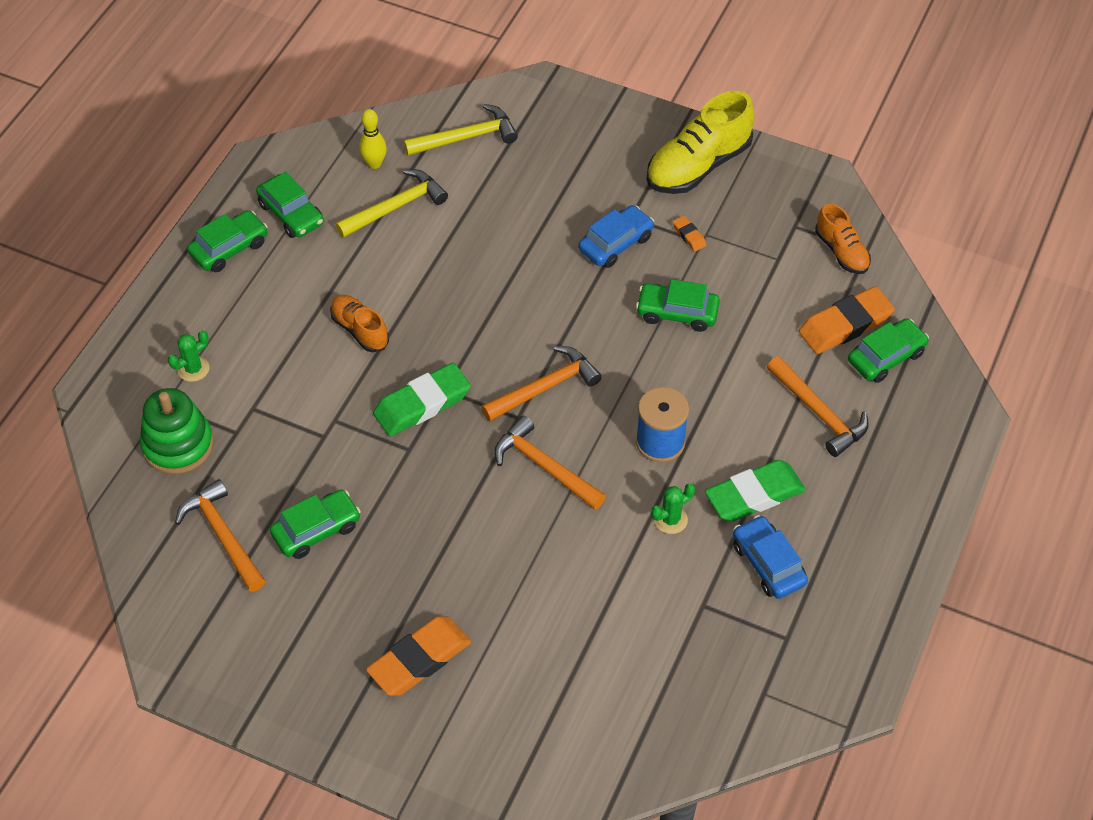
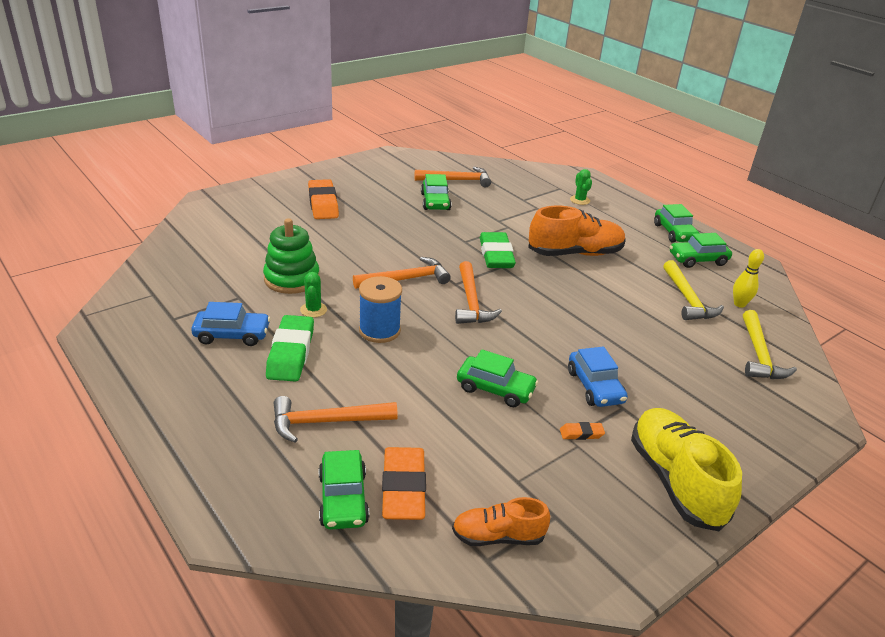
camera: 115 degrees right, 20 degrees down
(178, 445) = (528, 184): green stacking toy -> green stacking toy (292, 279)
(360, 330) = (575, 253): orange shoe -> orange shoe, size x1.75
(677, 313) = (495, 389): green car -> green car turned 75 degrees clockwise

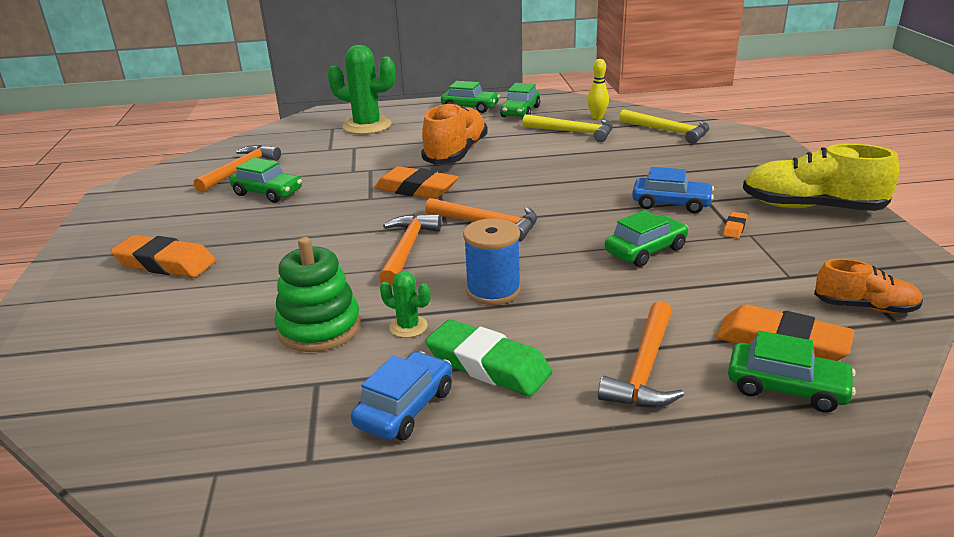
camera: 55 degrees left, 5 degrees down
(496, 255) = (416, 189): green eraser -> orange eraser
(498, 536) = (865, 307): orange shoe -> orange shoe turned 105 degrees counterclockwise
(579, 200) = (367, 126): green cactus -> green cactus, size x2.13

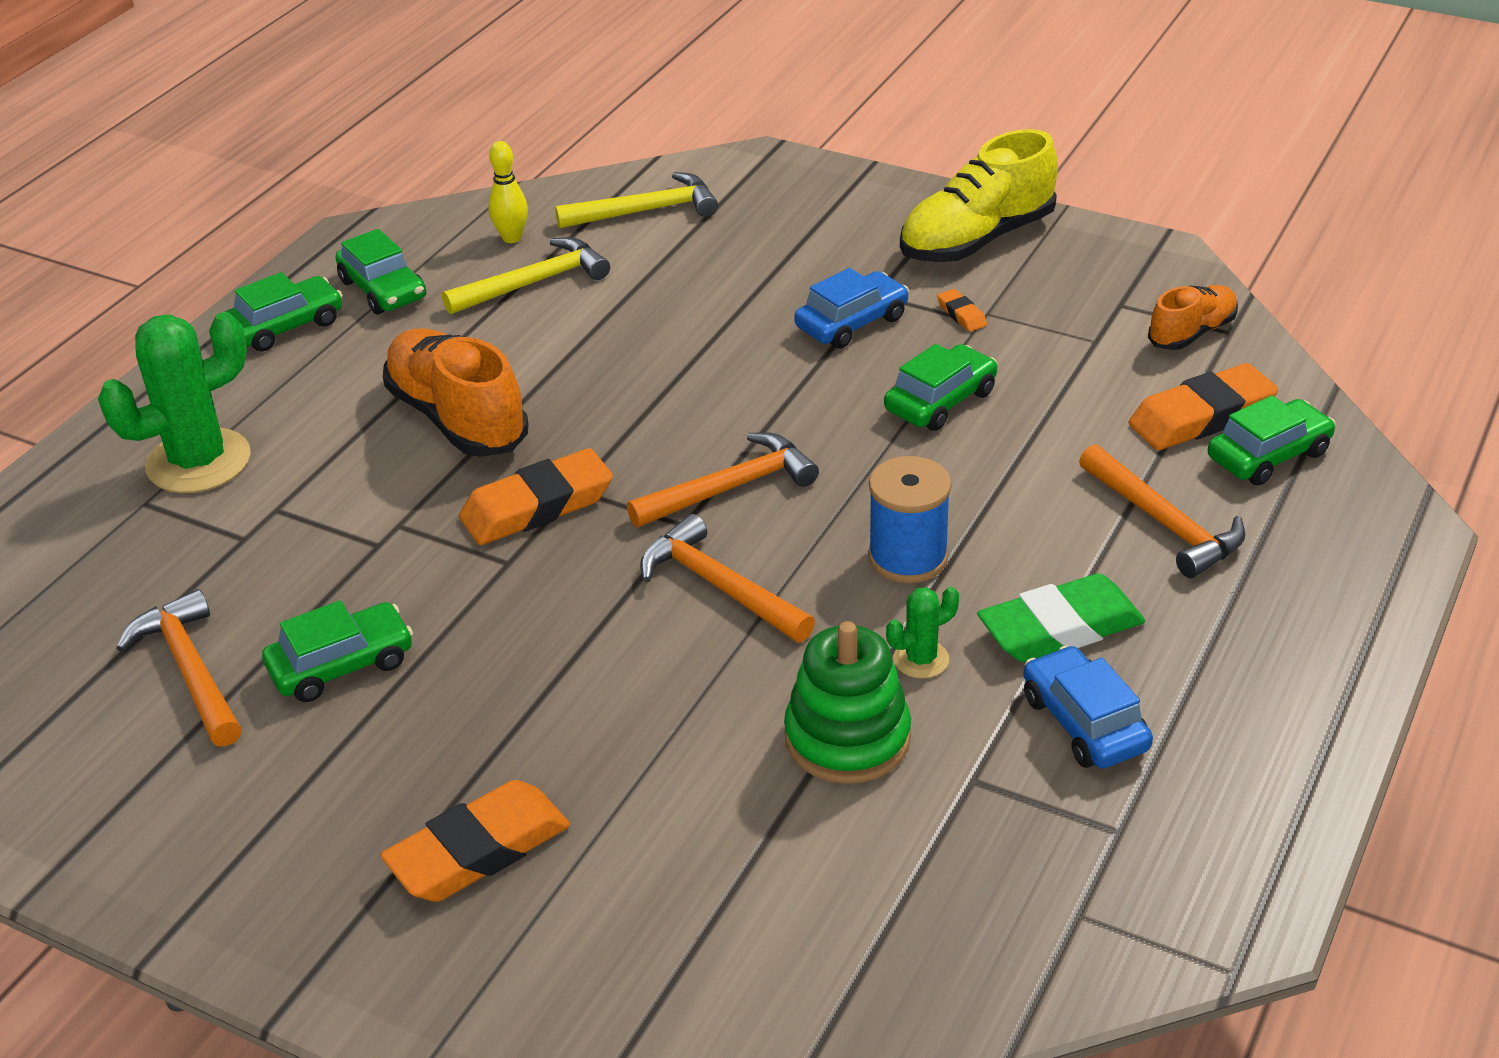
camera: 55 degrees left, 10 degrees up
(645, 250) = (940, 401): green car -> green car turned 45 degrees clockwise

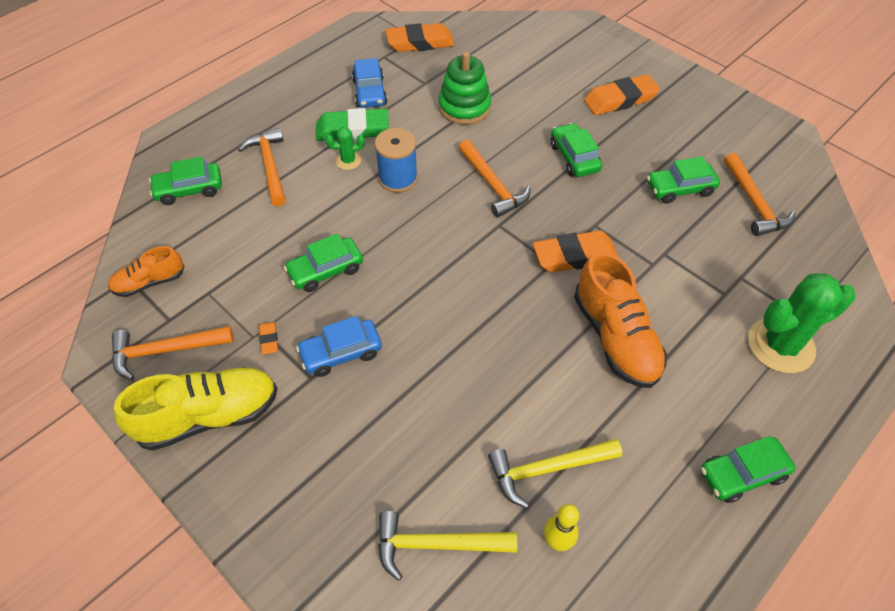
camera: 165 degrees left, 15 degrees up
(383, 290) = (667, 499): green car -> green car (574, 157)
(731, 488) = (467, 241): orange hammer -> orange hammer (165, 350)
(921, 659) = (418, 130): green cactus -> green cactus (348, 161)
(1201, 417) = (199, 221): orange eraser -> orange eraser (420, 43)

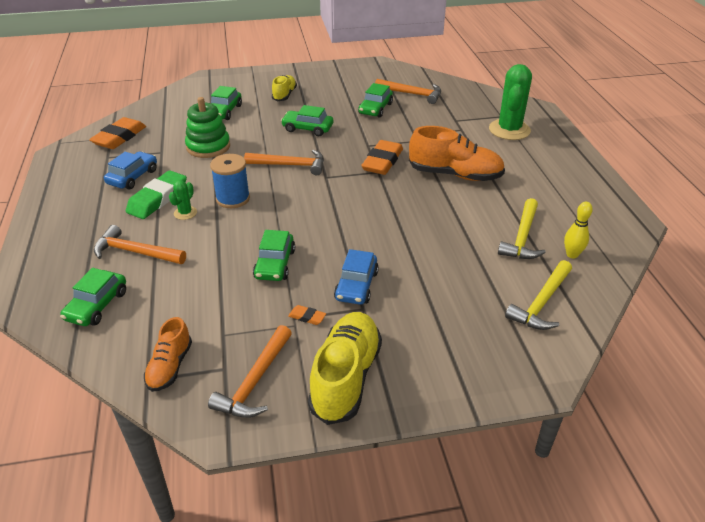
camera: 55 degrees left, 15 degrees down
(370, 92) = (133, 177): blue car -> blue car turned 90 degrees counterclockwise
(620, 100) = (284, 95): orange eraser -> yellow shoe
(742, 474) = (575, 176): green car -> green car (224, 111)

